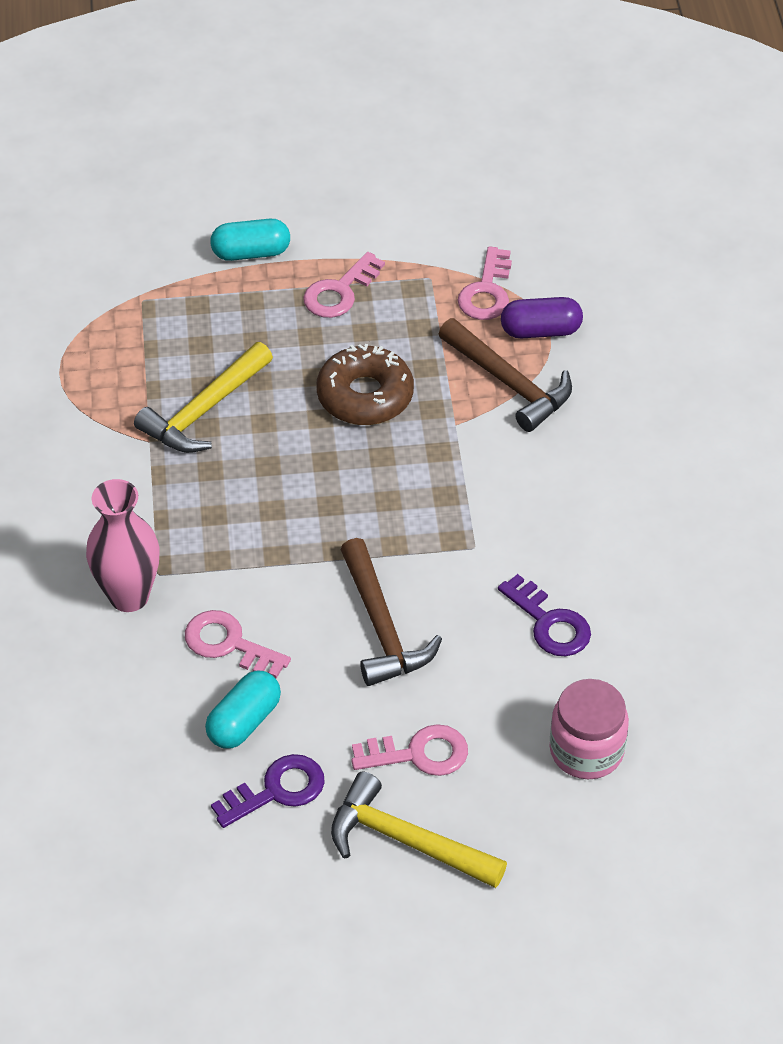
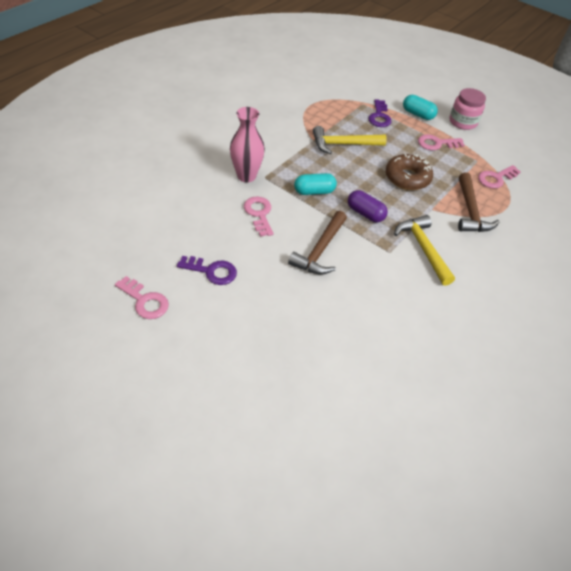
camera: 40 degrees right, 0 degrees up
(244, 721) = (231, 241): turquoise capsule -> turquoise capsule (314, 191)
(406, 841) = (233, 328): yellow hammer -> yellow hammer (423, 248)
(419, 754) = (278, 303): pink key -> pink key (145, 301)
(540, 331) = (504, 204): purple capsule -> purple capsule (365, 213)
(549, 623) = (388, 300): purple key -> purple key (379, 117)
(586, 750) = (346, 358): pink jar -> pink jar (462, 122)

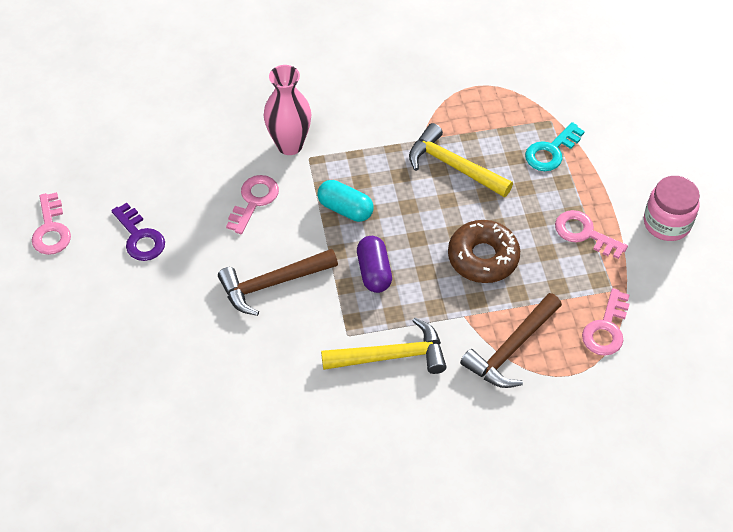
camera: 45 degrees right, 5 degrees up
(379, 117) = (551, 151): purple key -> turquoise key
(417, 114) = (612, 176): turquoise capsule -> none
(423, 248) = (391, 356): yellow hammer -> yellow hammer turned 60 degrees clockwise
(495, 178) = (606, 329): pink key -> pink key turned 75 degrees counterclockwise

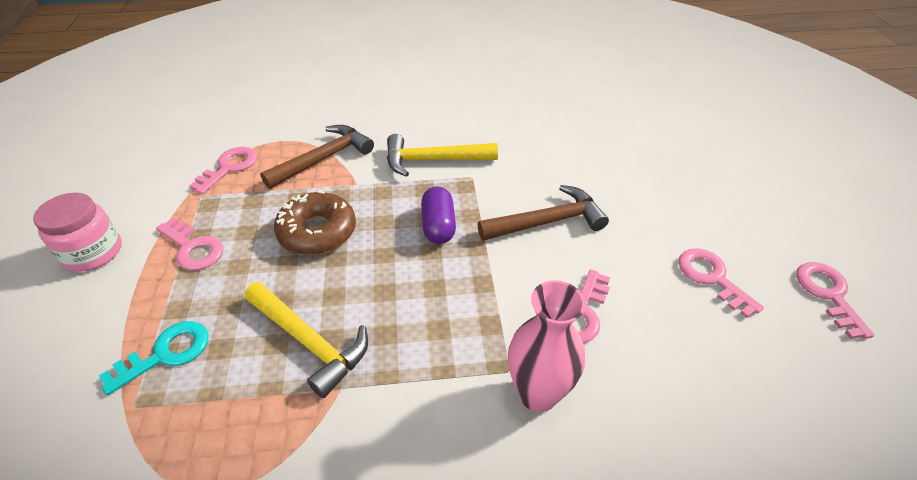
camera: 175 degrees left, 10 degrees down
(140, 237) = (711, 278): purple key -> pink key
(345, 209) = (463, 294): turquoise capsule -> none

